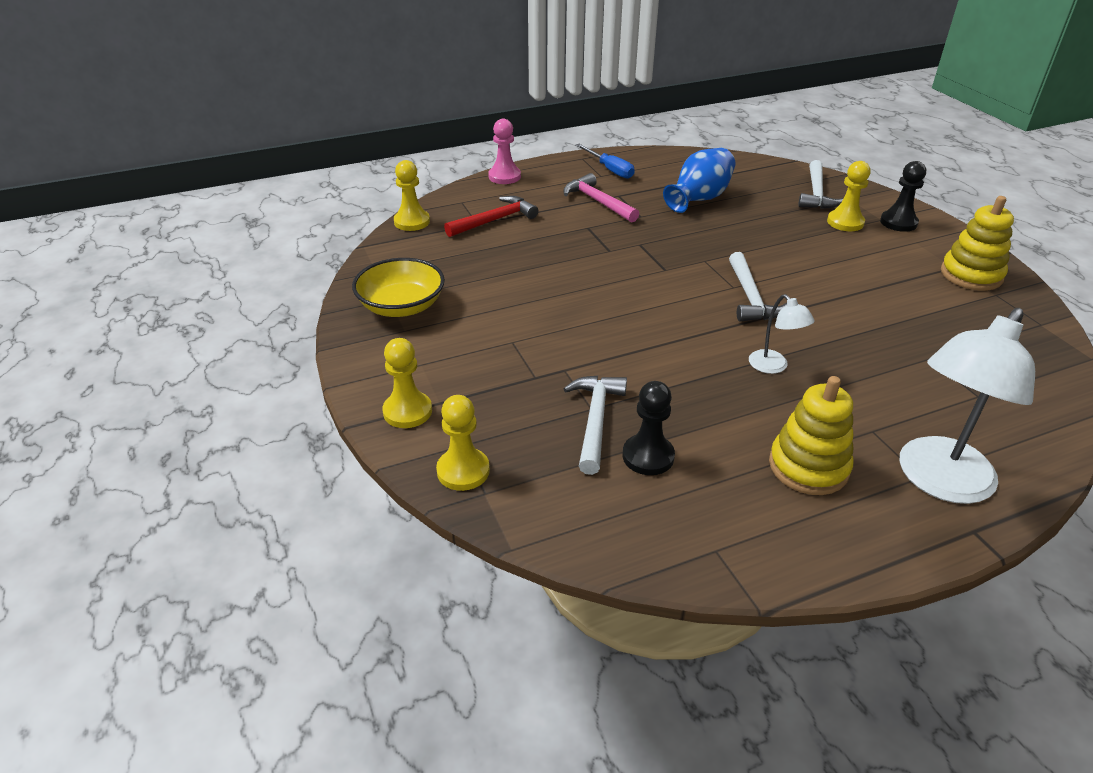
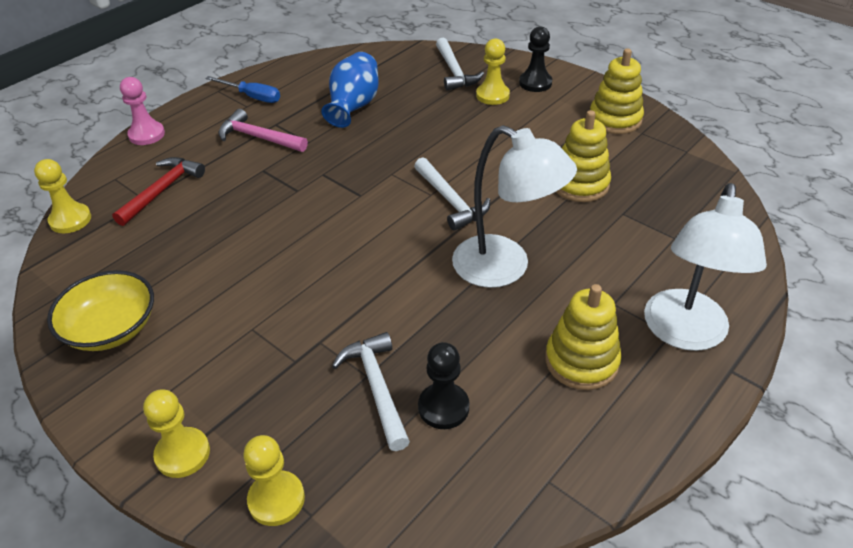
camera: 25 degrees left, 5 degrees up
(773, 367) = (505, 268): white lamp -> white lamp, size x2.08
(896, 320) = (580, 184): none -> yellow stacking toy

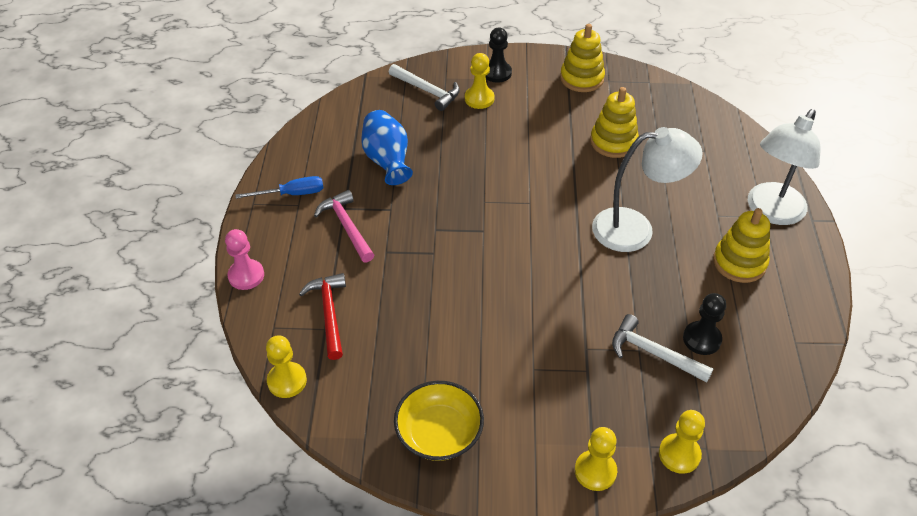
camera: 40 degrees left, 5 degrees up
(259, 138) = (347, 227): pink hammer -> pink hammer turned 75 degrees clockwise
(450, 200) = (548, 200): white hammer -> none
(684, 334) = (771, 212): white lamp -> white lamp turned 60 degrees clockwise

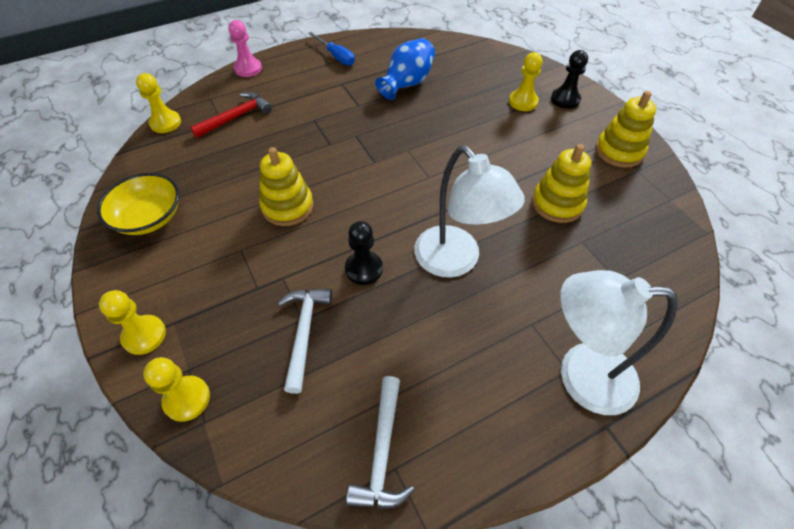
camera: 60 degrees right, 5 degrees up
(347, 227) = (324, 92): pink hammer -> none
(427, 91) = (502, 72): white hammer -> white hammer (382, 451)
(701, 339) = (345, 369): black pawn -> black pawn (364, 269)
(739, 262) = (477, 368): yellow stacking toy -> yellow stacking toy (287, 206)

